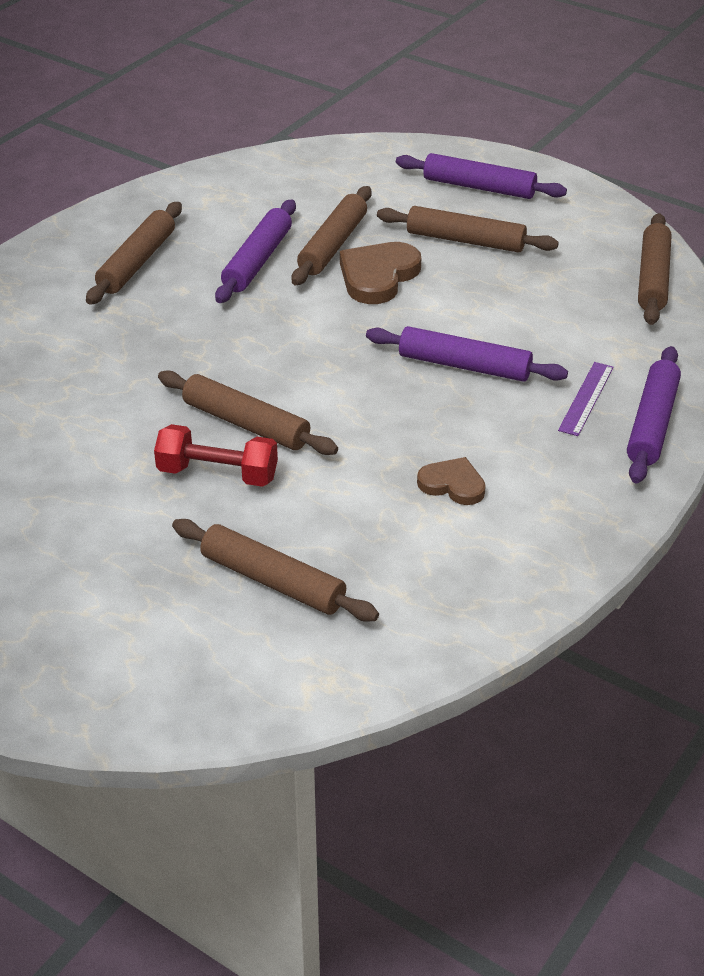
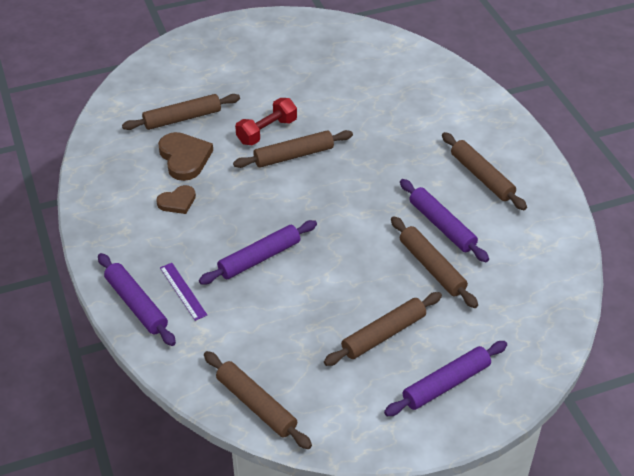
camera: 125 degrees right, 5 degrees up
(378, 276) = (379, 270): brown heart -> brown heart (184, 158)

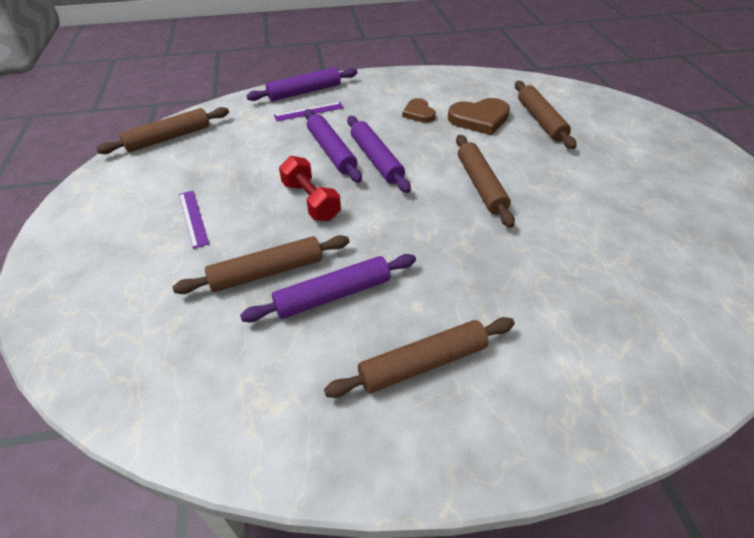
camera: 100 degrees right, 0 degrees up
(267, 131) = (523, 170): red dumbbell -> red dumbbell (311, 201)
(383, 334) = (193, 218): brown rolling pin -> purple ruler
(446, 384) = (101, 254): purple rolling pin -> purple rolling pin (376, 159)

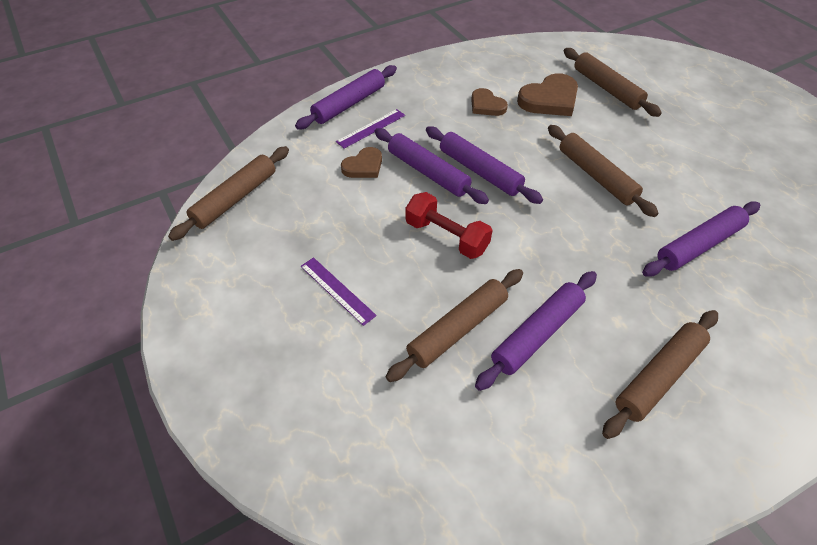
camera: 20 degrees left, 5 degrees up
(282, 136) = (363, 166): none -> brown heart
(544, 263) = (699, 245): none -> purple rolling pin

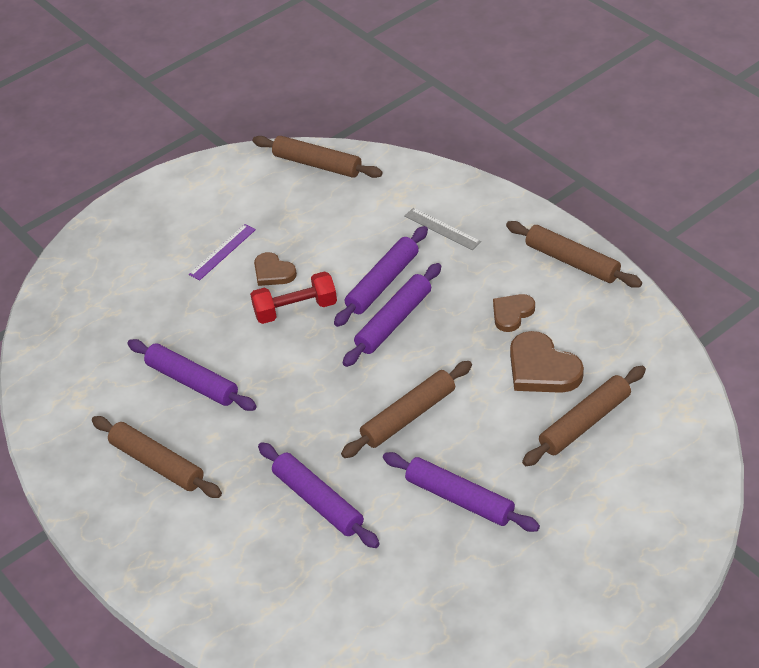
camera: 85 degrees right, 5 degrees down
(349, 104) = (479, 204): purple rolling pin -> purple rolling pin (460, 499)
(363, 166) = (381, 235): brown heart -> brown heart (273, 272)
(371, 128) = (442, 229): purple ruler -> grey ruler
(446, 237) = (295, 309): red dumbbell -> red dumbbell turned 45 degrees clockwise
(458, 329) = (192, 331): brown rolling pin -> brown rolling pin (572, 261)

